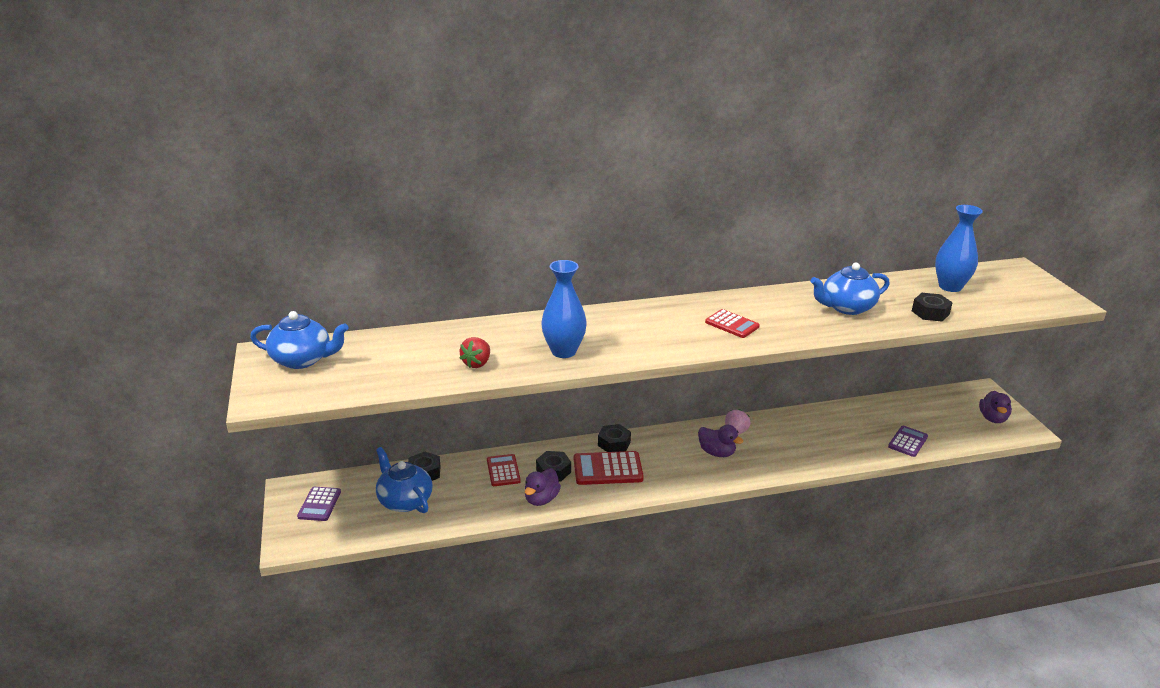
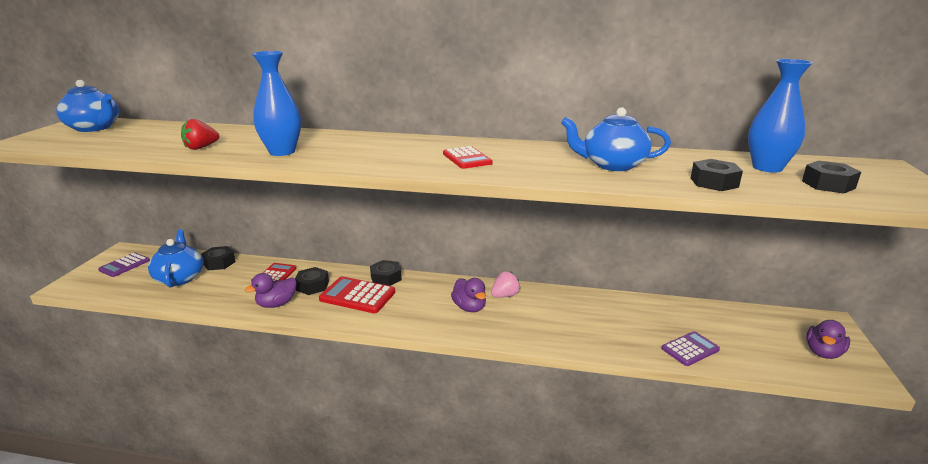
camera: 25 degrees right, 5 degrees down
(999, 298) = (828, 184): none -> black nut

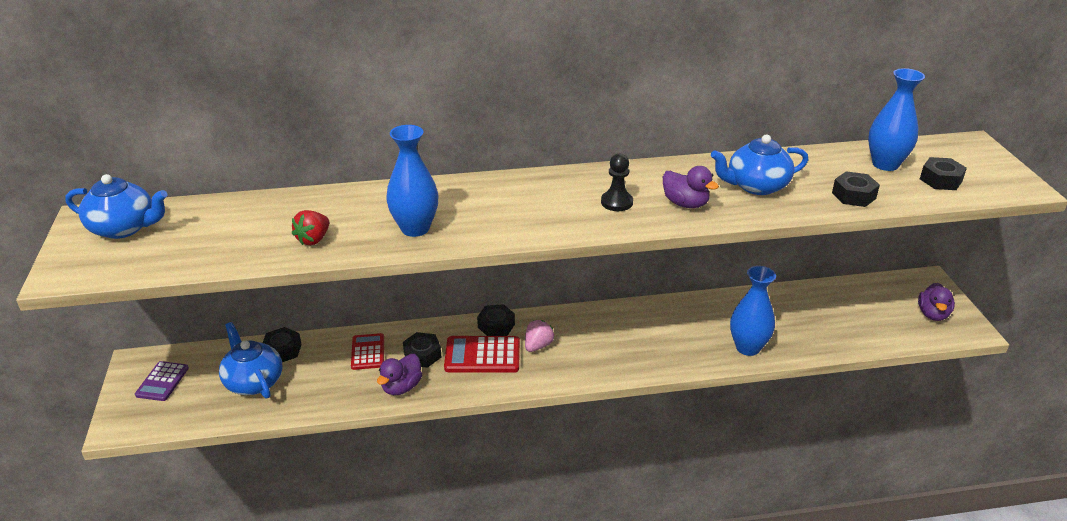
camera: 20 degrees left, 10 degrees up
(467, 158) = (616, 202): red calculator -> black pawn
(469, 307) = (608, 342): purple duck -> purple duck (685, 204)
(505, 295) = (633, 319): pink strawberry -> pink strawberry (538, 346)
(599, 339) = (748, 347): none -> blue vase
(690, 349) = (828, 338): purple calculator -> none

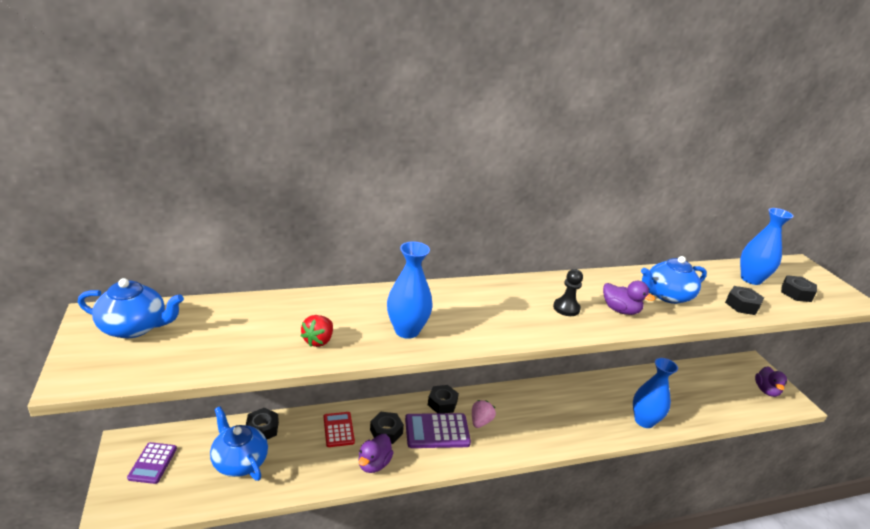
camera: 10 degrees left, 5 degrees down
(482, 355) = (437, 431): red calculator -> purple calculator

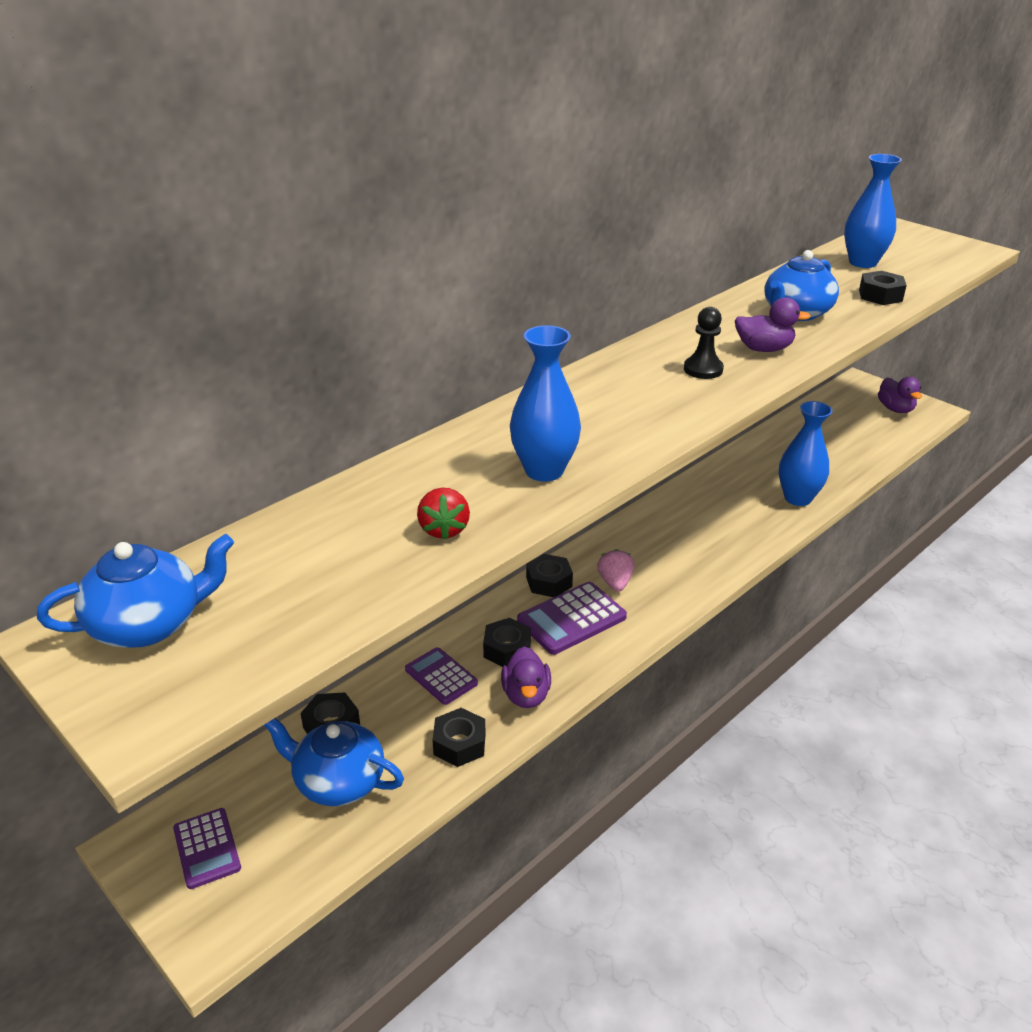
camera: 25 degrees left, 5 degrees up
(338, 429) = (441, 676): red calculator -> purple calculator
(796, 293) = (919, 262): black nut -> black nut (459, 744)

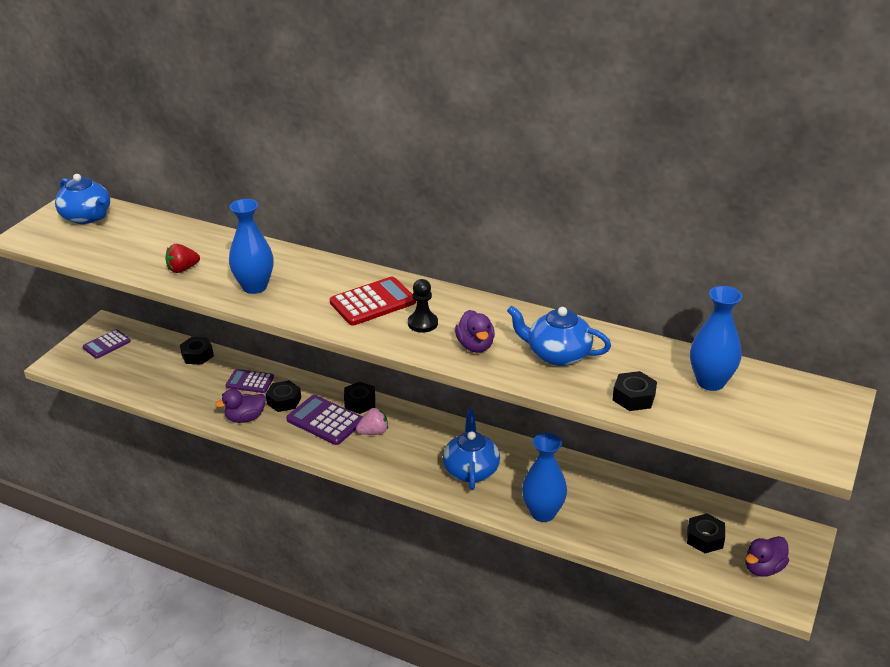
camera: 70 degrees right, 0 degrees up
(338, 781) = (158, 369): blue teapot -> blue teapot (471, 470)
(441, 676) = (250, 382): purple calculator -> purple calculator turned 105 degrees counterclockwise
(459, 744) = (197, 403): black nut -> black nut (705, 538)
(638, 391) = (373, 302): none -> red calculator

